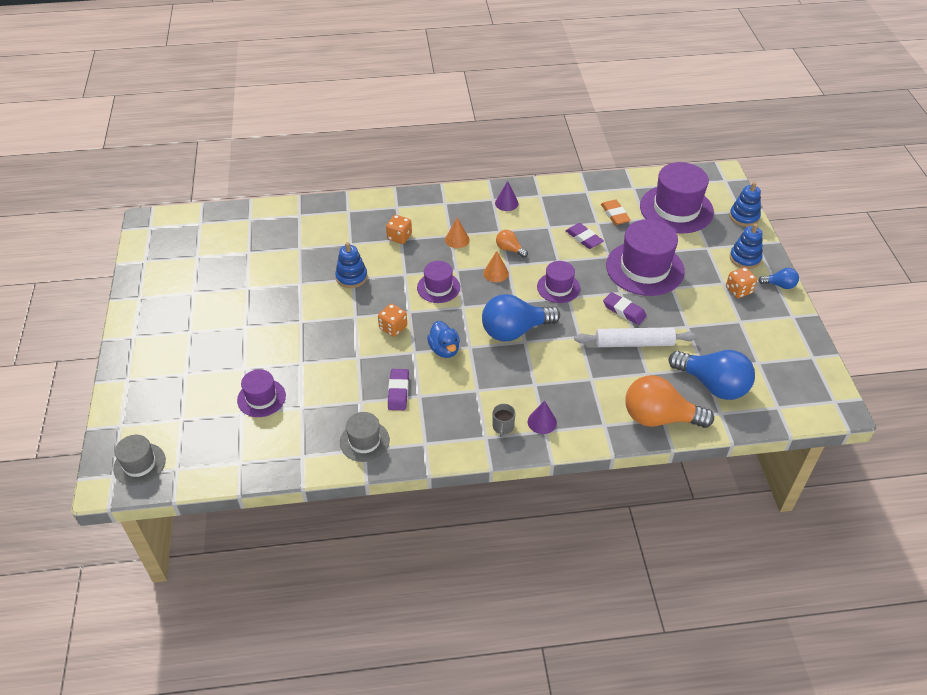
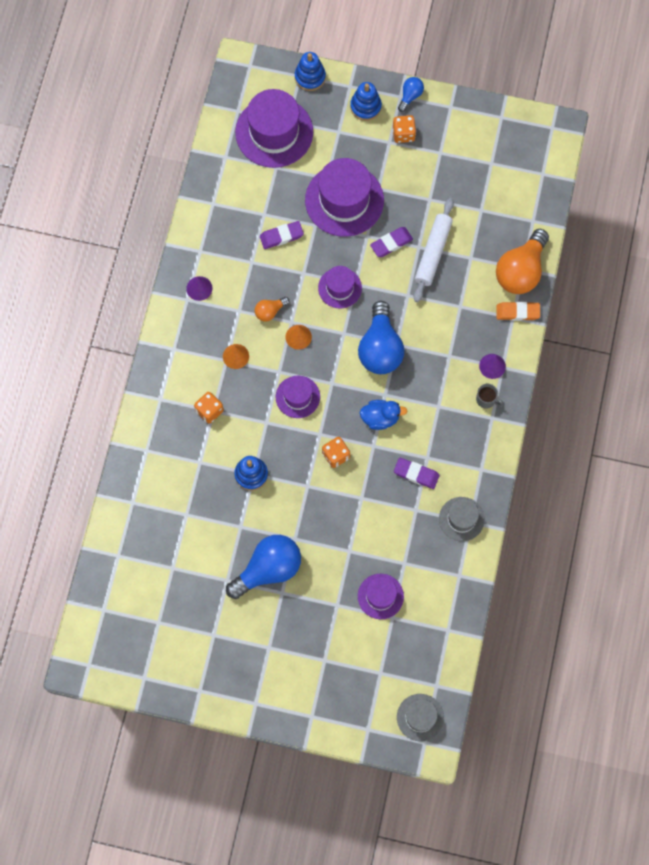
camera: 70 degrees left, 25 degrees up
(615, 214) = (259, 192): orange eraser -> orange eraser (517, 312)
(712, 385) = (502, 212): blue light bulb -> blue light bulb (268, 569)

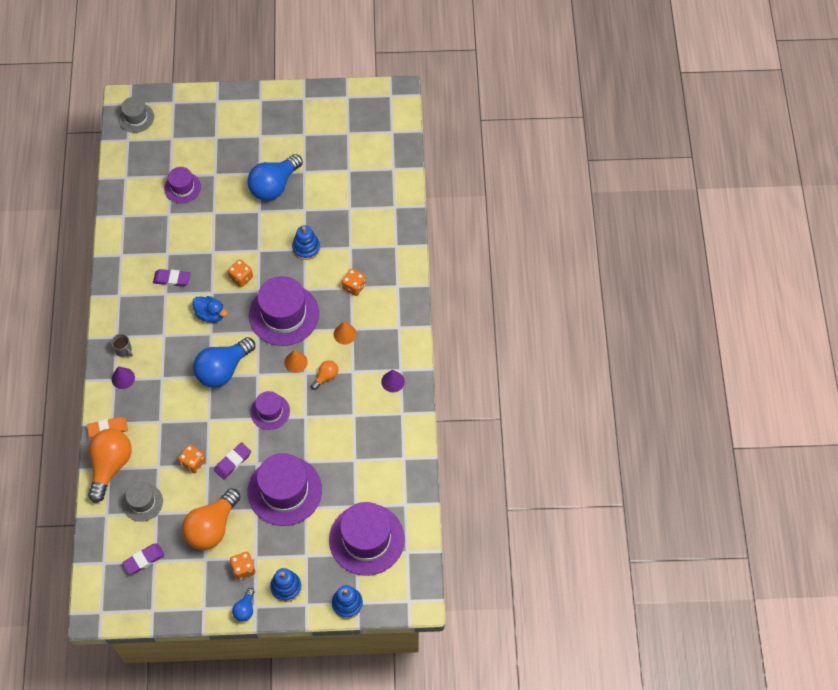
camera: 165 degrees right, 10 degrees down
(281, 236) = (333, 444): purple eraser -> purple eraser (144, 560)
(297, 397) = (284, 314): purple hat -> purple hat, size x1.83
(380, 348) = (223, 369): blue light bulb -> blue light bulb turned 120 degrees counterclockwise
(380, 418) = (210, 314): blue duck -> blue duck turned 135 degrees counterclockwise
(426, 182) = (212, 527): none -> orange light bulb
(433, 253) = (193, 462): white rolling pin -> orange dice
(461, 519) = (128, 255): grey hat -> grey hat (142, 502)
(486, 399) = (123, 350): grey mug -> grey mug turned 150 degrees counterclockwise

